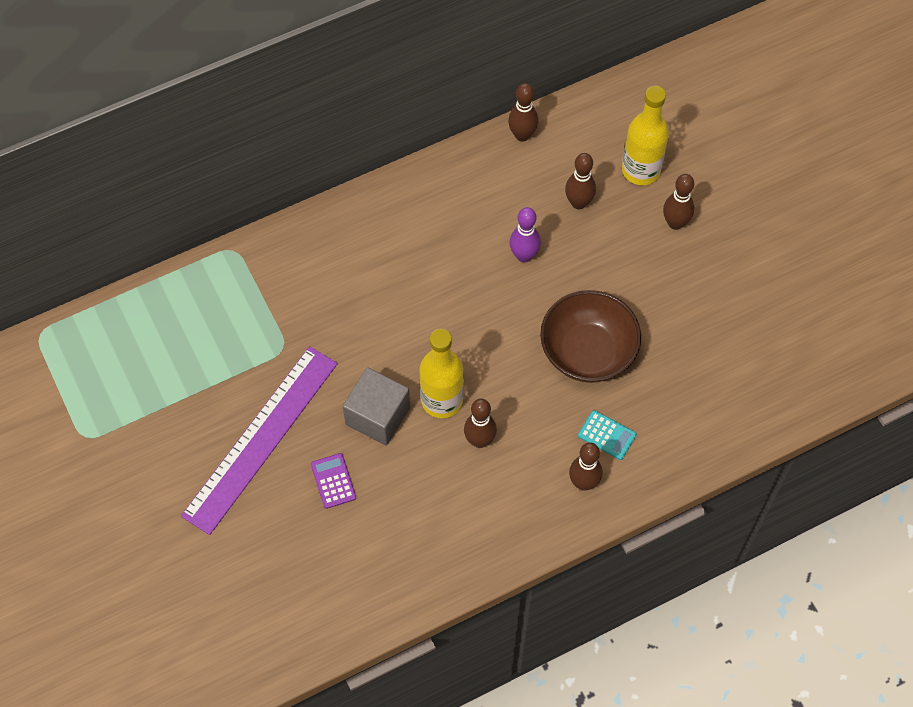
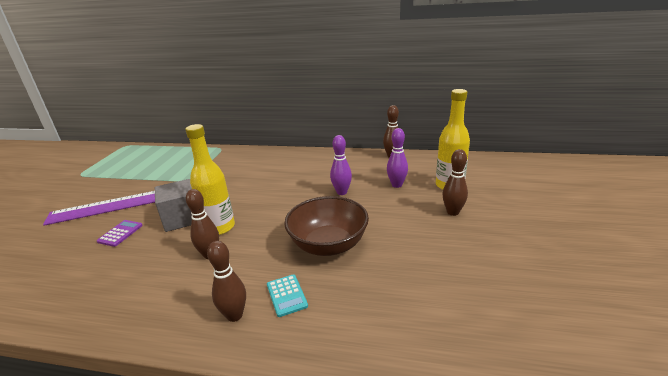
camera: 40 degrees right, 35 degrees down
(578, 203) = (396, 185): brown bowling pin -> purple bowling pin

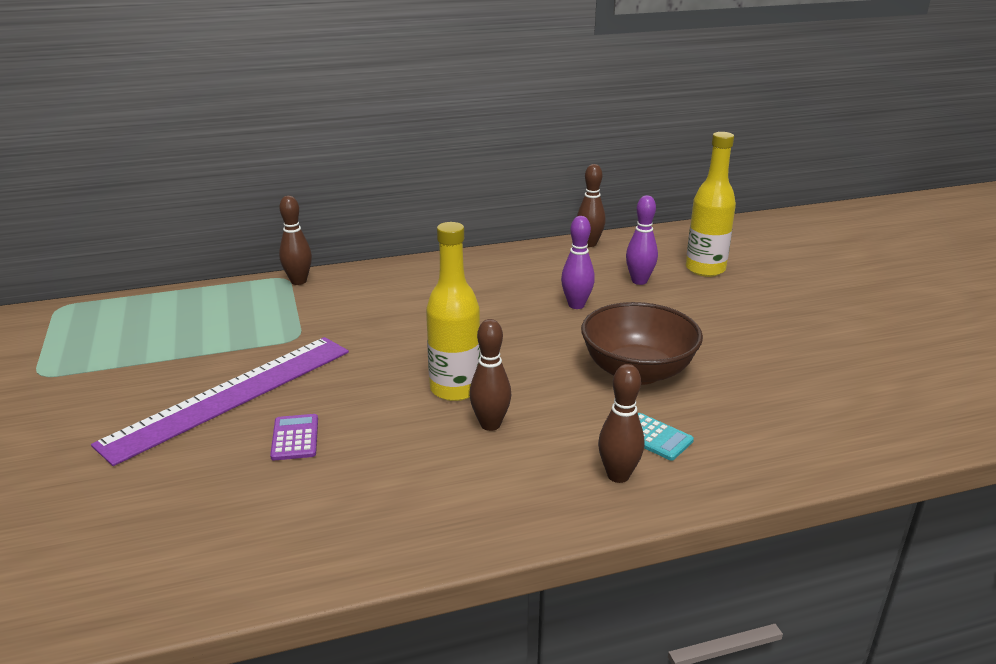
camera: 30 degrees left, 0 degrees up
(182, 219) = (375, 393): grey cube -> none
(452, 212) = (741, 300): brown bowling pin -> brown bowling pin (298, 281)

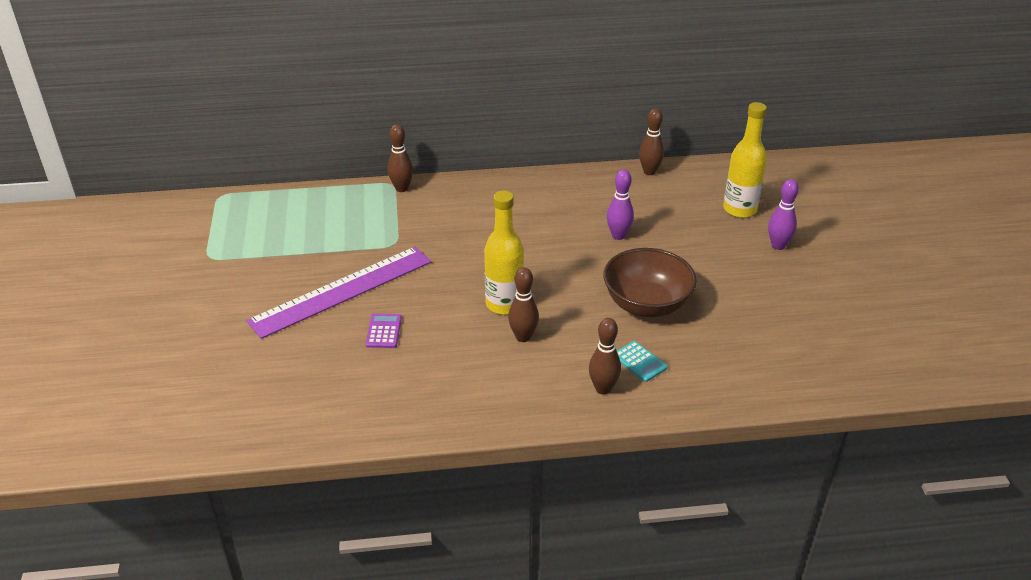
camera: 10 degrees right, 10 degrees up
(639, 281) = (678, 216): purple bowling pin -> purple bowling pin (778, 246)

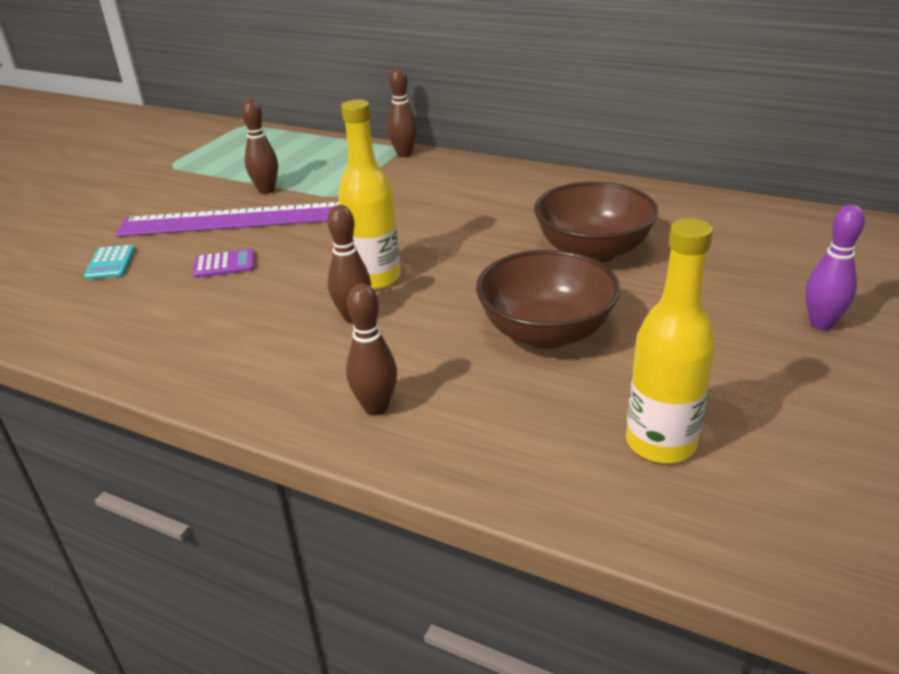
camera: 35 degrees right, 5 degrees down
(384, 331) = (224, 264): purple calculator -> purple calculator turned 45 degrees clockwise
(618, 236) = (592, 251): purple bowling pin -> brown bowl
(639, 362) = (460, 394): turquoise calculator -> turquoise calculator (110, 263)
(649, 172) = (706, 200): brown bowling pin -> brown bowling pin (266, 190)
(739, 209) = (799, 267): yellow bottle -> yellow bottle (660, 443)

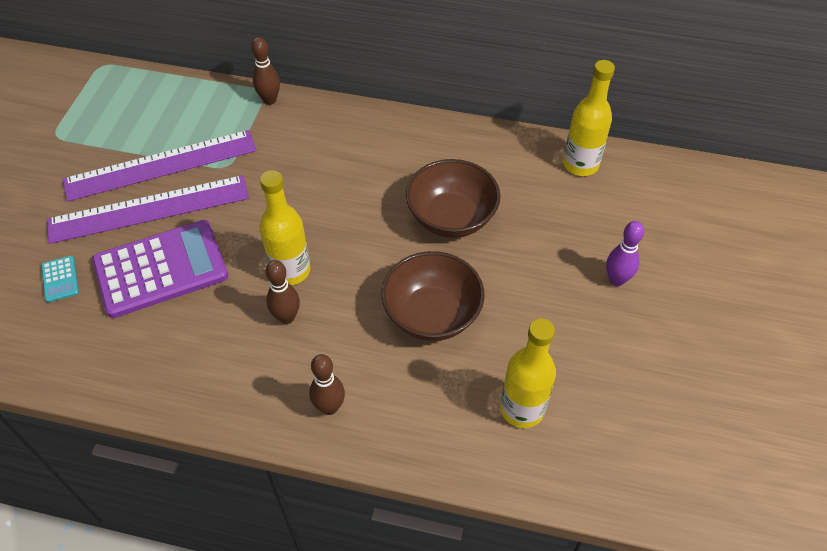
camera: 15 degrees left, 20 degrees up
(224, 264) = (161, 269): purple calculator -> purple calculator, size x2.49
(266, 190) = (161, 165): brown bowling pin -> purple ruler
(773, 220) = (580, 164): none -> yellow bottle

